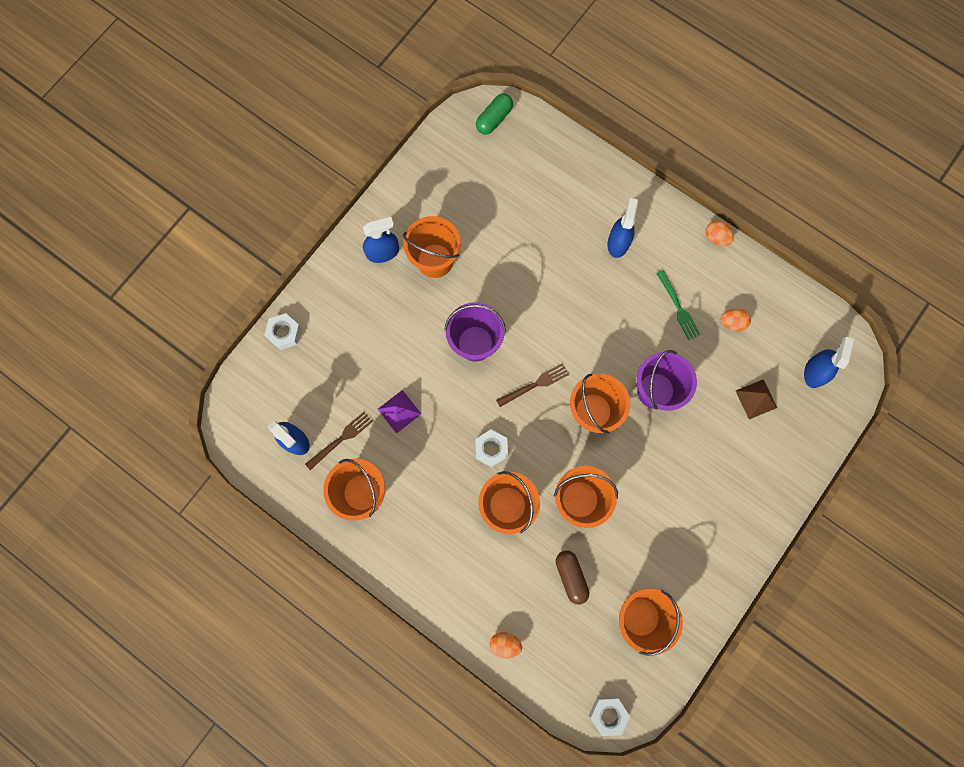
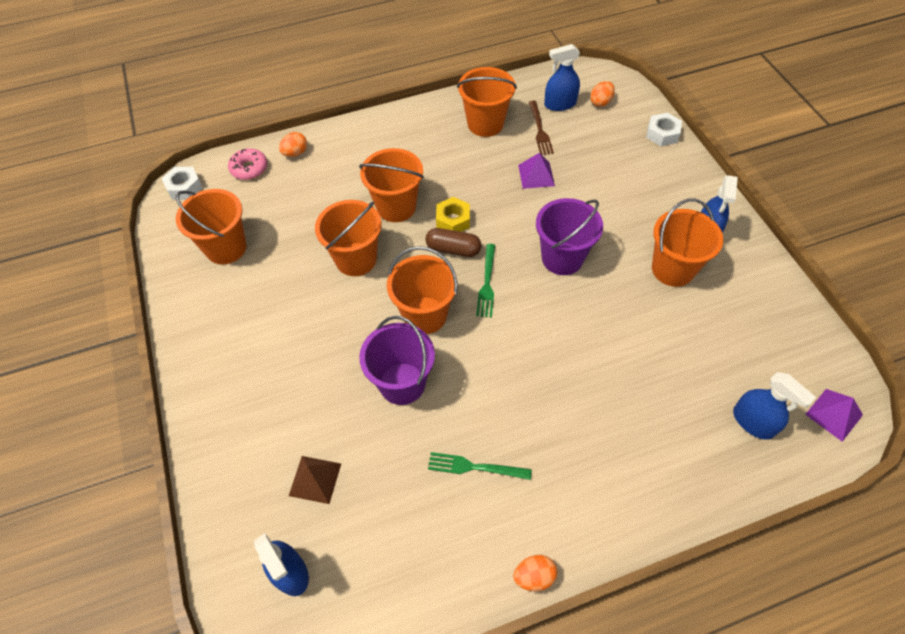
camera: 125 degrees right, 20 degrees down
(491, 449) = (453, 220): white nut -> yellow nut
(494, 119) = (833, 414): green capsule -> purple pyramid
(535, 384) = (487, 284): brown fork -> green fork
(549, 672) = (249, 168): none -> pink donut
(571, 576) = (301, 219): brown capsule -> brown capsule (453, 249)
(618, 242) = (595, 453): blue spray bottle -> blue spray bottle (753, 422)
(732, 323) = (416, 516): orange egg -> orange egg (600, 102)

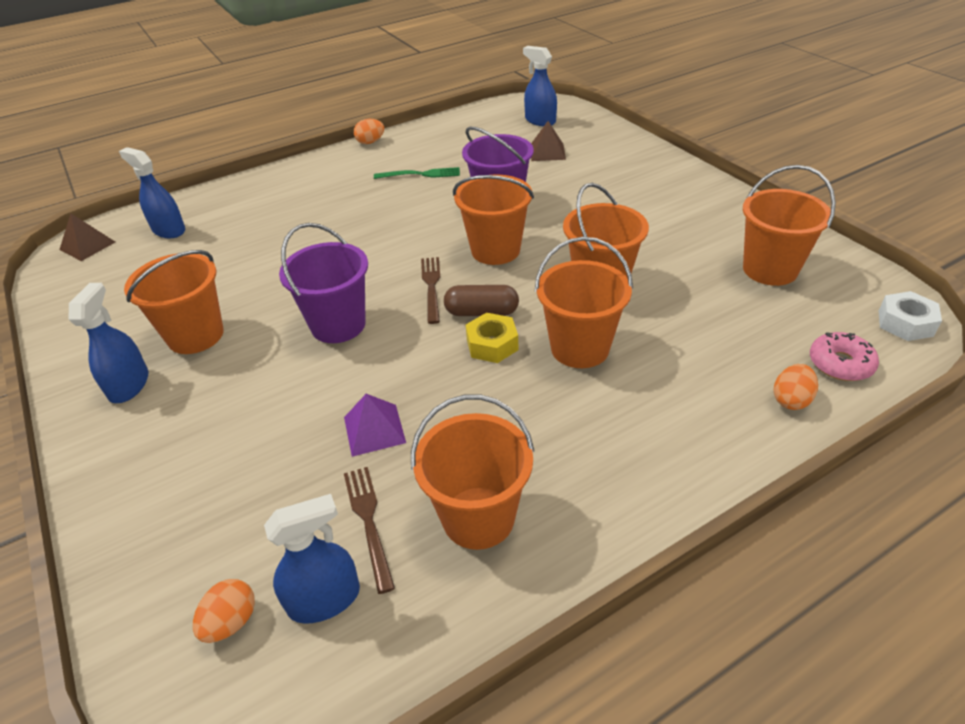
camera: 170 degrees right, 15 degrees down
(487, 284) = (431, 286): green fork -> brown fork
(662, 134) = (123, 555): white nut -> none
(833, 414) = (87, 245): purple pyramid -> brown pyramid

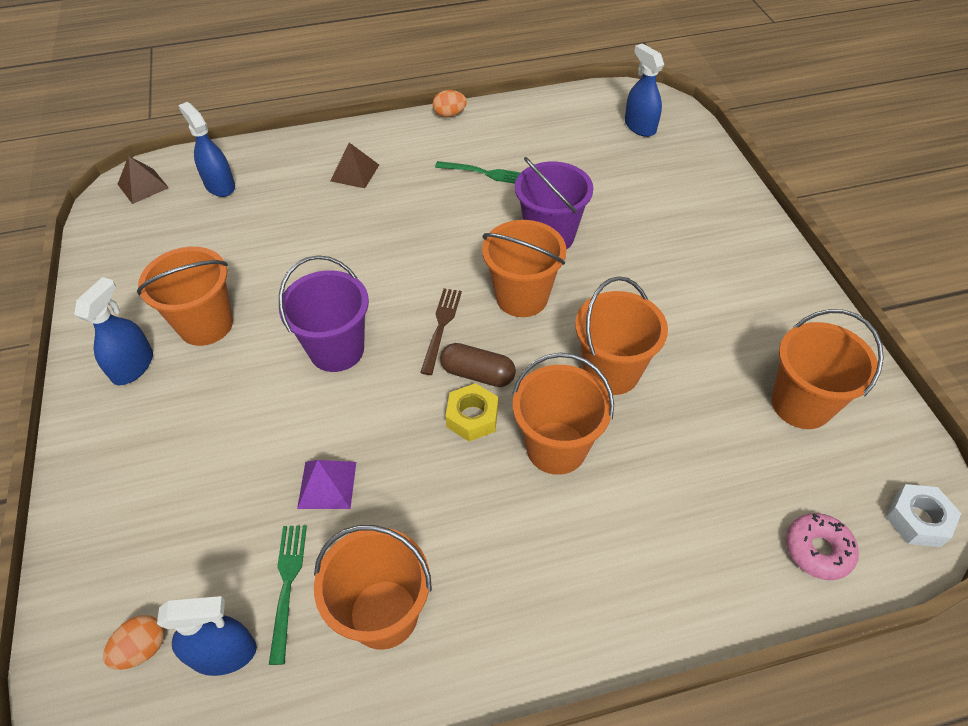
camera: 15 degrees right, 10 degrees up
(368, 521) = (287, 584): brown fork -> green fork
(547, 152) = (629, 174): brown pyramid -> brown pyramid (355, 172)
(791, 400) = (742, 578): orange egg -> none

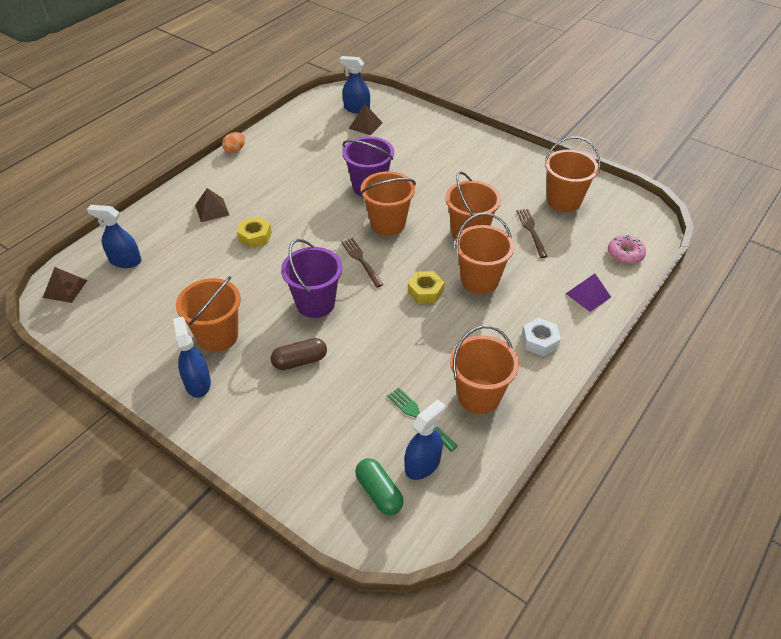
camera: 40 degrees left, 5 degrees down
(142, 648) = (379, 492): orange egg -> green capsule
(327, 484) = (387, 364): purple pyramid -> purple pyramid (588, 295)
(362, 228) = (255, 237): none -> yellow nut
(477, 374) = (406, 271): brown capsule -> brown capsule (300, 361)
(485, 173) = (295, 172): green fork -> none
(628, 153) = (365, 125): none -> brown pyramid
(703, 420) = (531, 231): none -> brown fork
(917, 520) = (648, 220): white nut -> white nut (539, 341)

